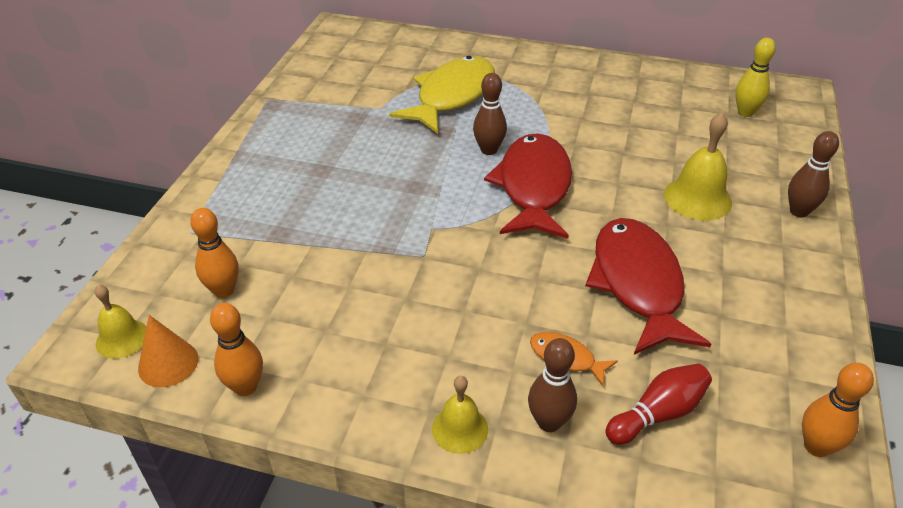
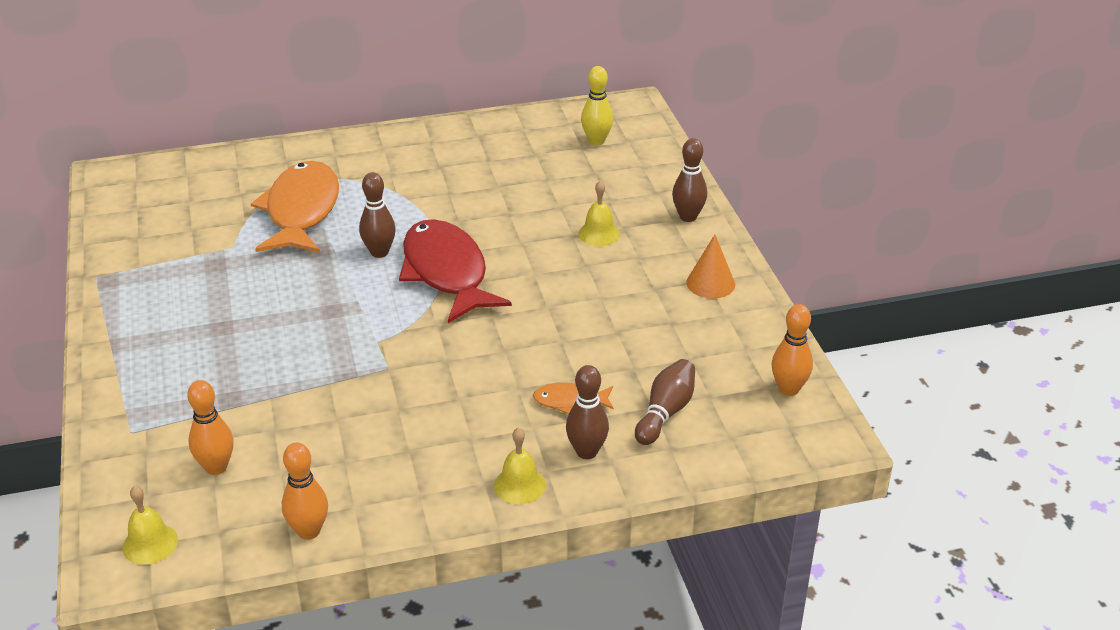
camera: 30 degrees left, 5 degrees down
(168, 363) = (217, 544): orange cone -> orange cone (710, 283)
(452, 96) = (301, 211): yellow fish -> orange fish
(637, 284) = (591, 323): red fish -> none
(658, 414) = (665, 412): red bowling pin -> brown bowling pin
(697, 198) = (599, 234): yellow bell -> yellow bell, size x0.63

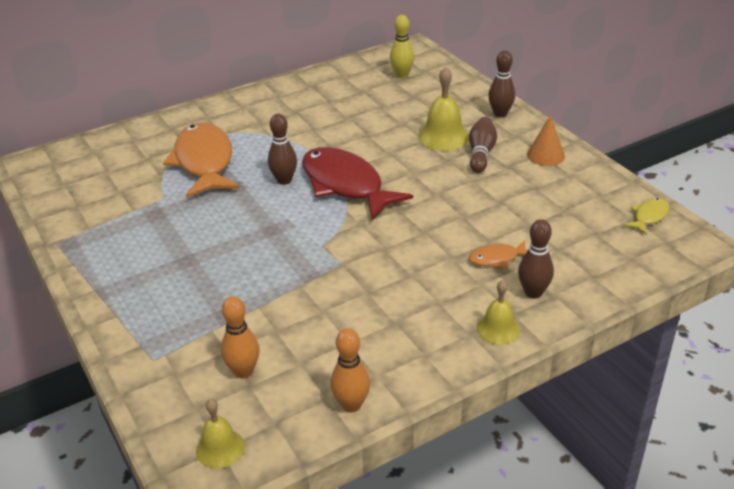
camera: 15 degrees left, 0 degrees up
(599, 234) = (443, 136): yellow bell -> yellow bell, size x1.58
(665, 412) = (572, 251): brown bowling pin -> brown bowling pin (481, 153)
(788, 389) = (649, 216): orange bowling pin -> yellow fish

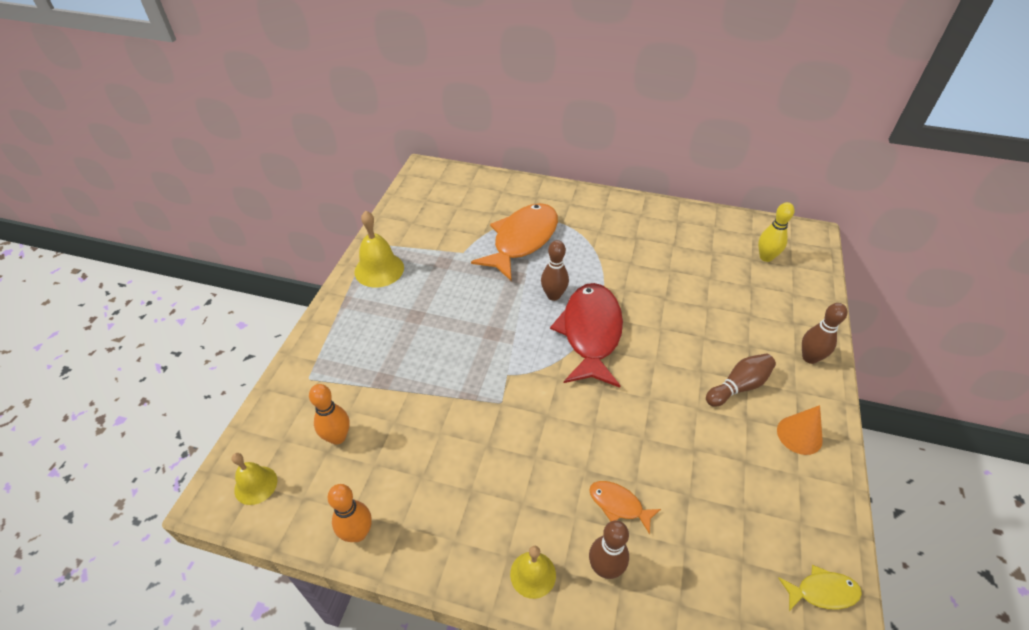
camera: 45 degrees right, 10 degrees up
(443, 136) = (726, 344): yellow bell -> yellow bell (379, 269)

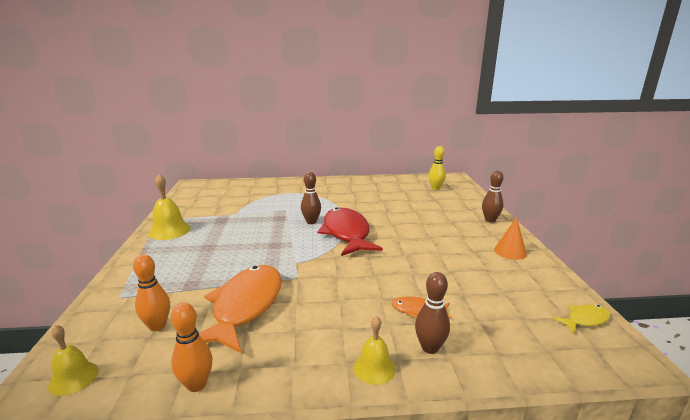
camera: 20 degrees left, 25 degrees down
(522, 240) = (276, 203): orange fish -> orange fish (245, 306)
(739, 386) = (458, 239): brown bowling pin -> none

